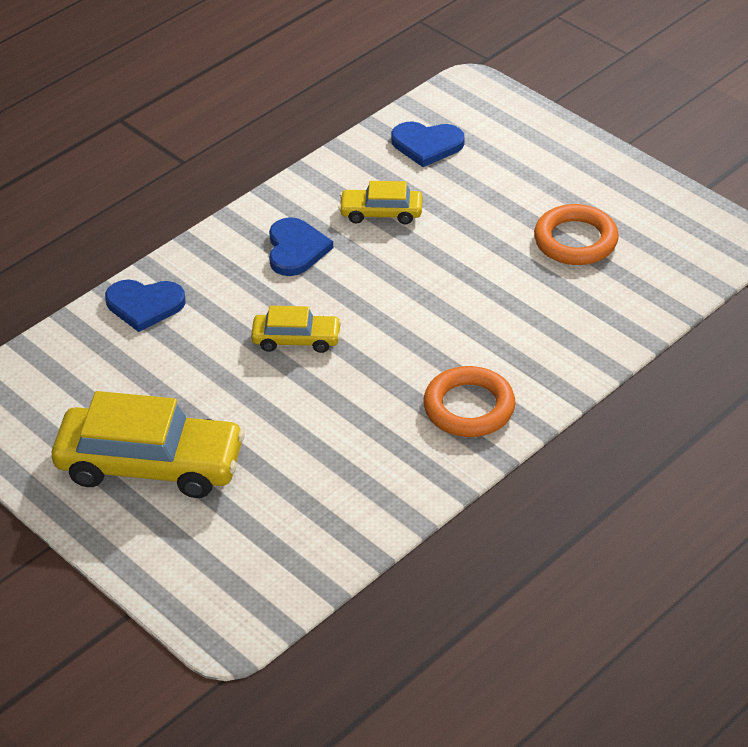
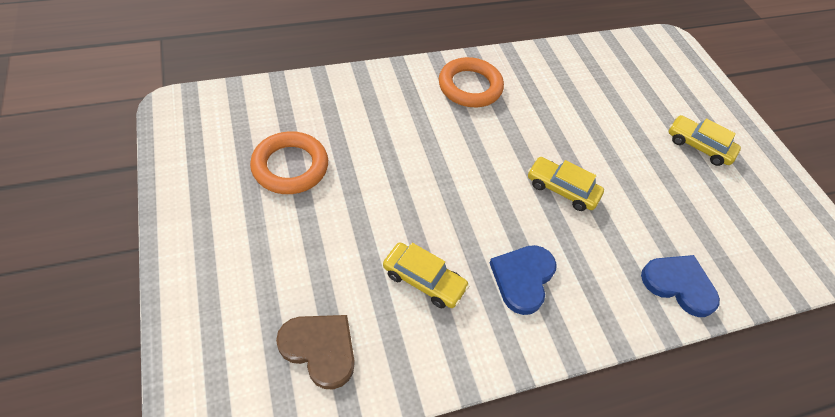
camera: 160 degrees left, 10 degrees up
(150, 465) = (698, 146): yellow car -> yellow car, size x0.51
(427, 145) = (320, 349): blue heart -> brown heart

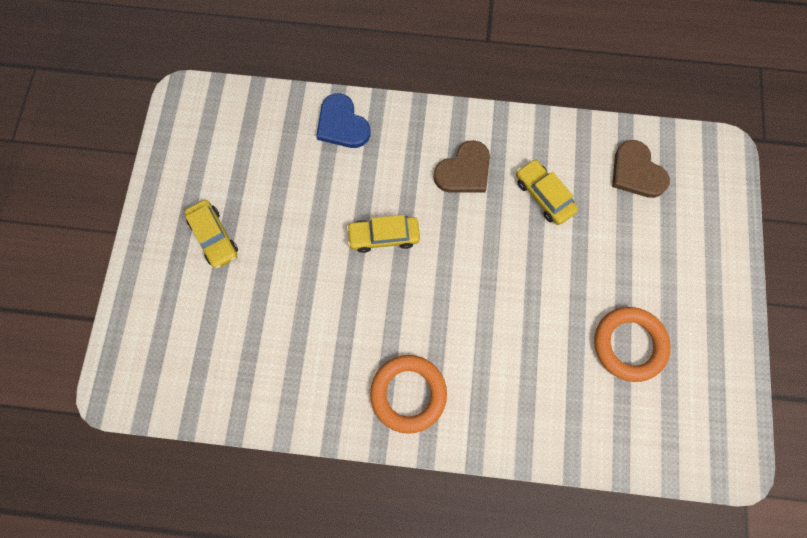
camera: 150 degrees left, 20 degrees up
(523, 278) = (464, 171): blue heart -> brown heart
(562, 189) = (384, 236): yellow car -> yellow car turned 120 degrees clockwise

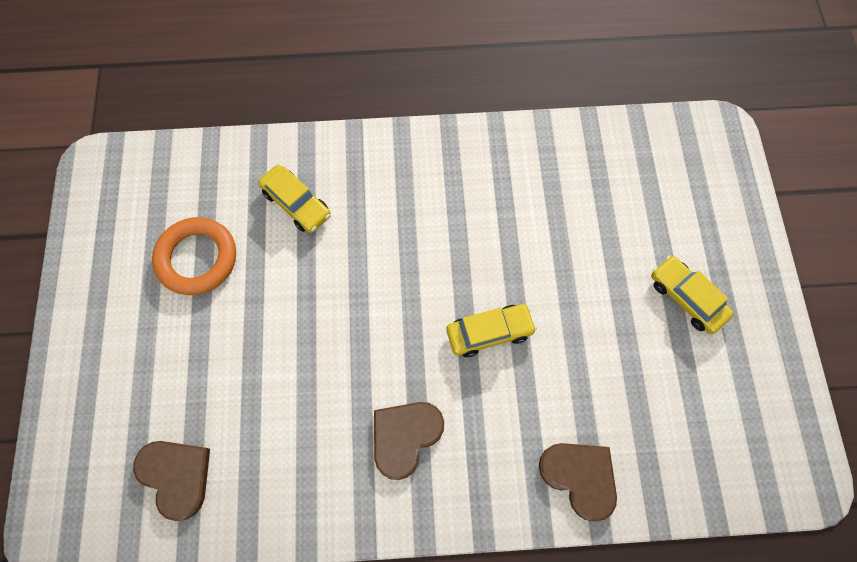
camera: 170 degrees right, 5 degrees down
(342, 124) = (580, 477): blue heart -> brown heart
(408, 393) = (428, 175): orange ring -> none
(543, 195) = (299, 420): yellow car -> yellow car (296, 204)

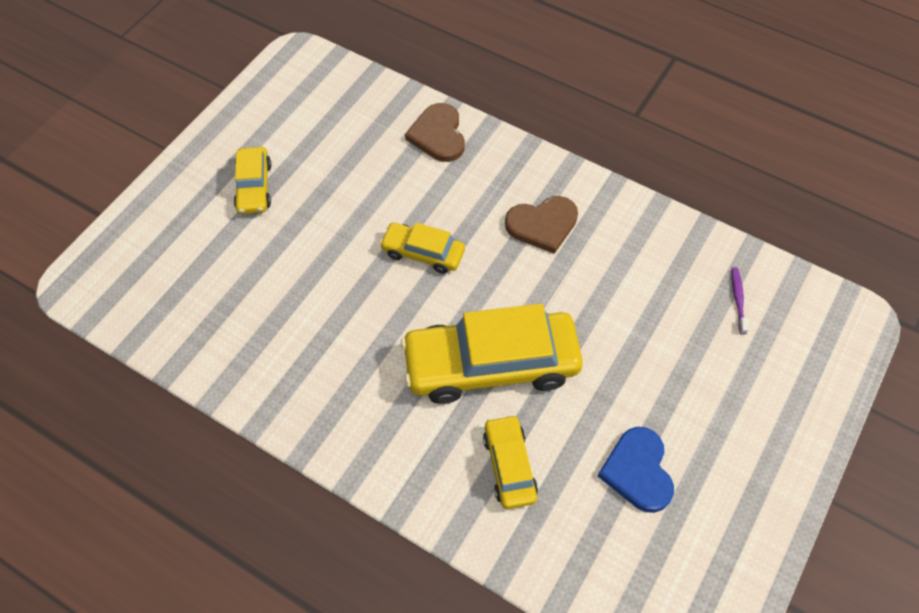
camera: 145 degrees left, 10 degrees down
(176, 476) = (738, 299): brown heart -> purple toothbrush
(197, 258) = (638, 471): orange ring -> blue heart
(360, 270) = (491, 365): none -> yellow car

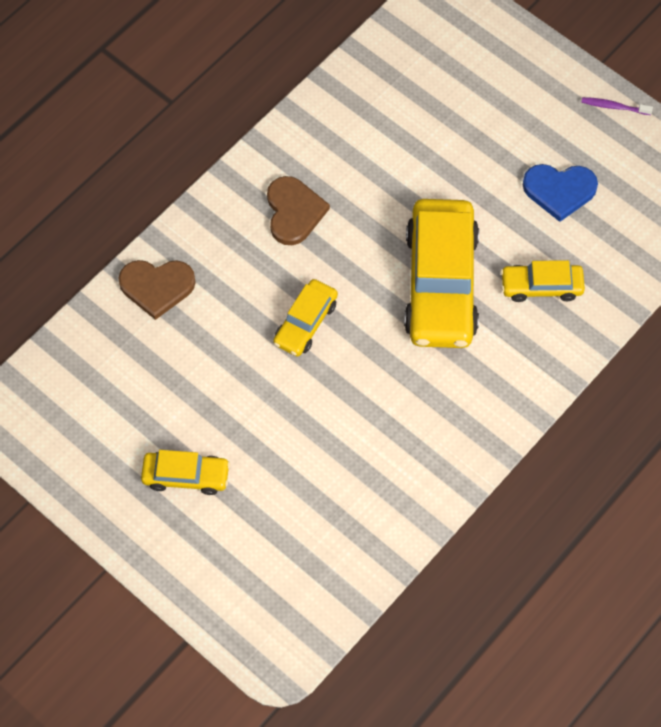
camera: 80 degrees left, 5 degrees up
(738, 299) = (408, 73): purple toothbrush -> purple toothbrush (614, 107)

